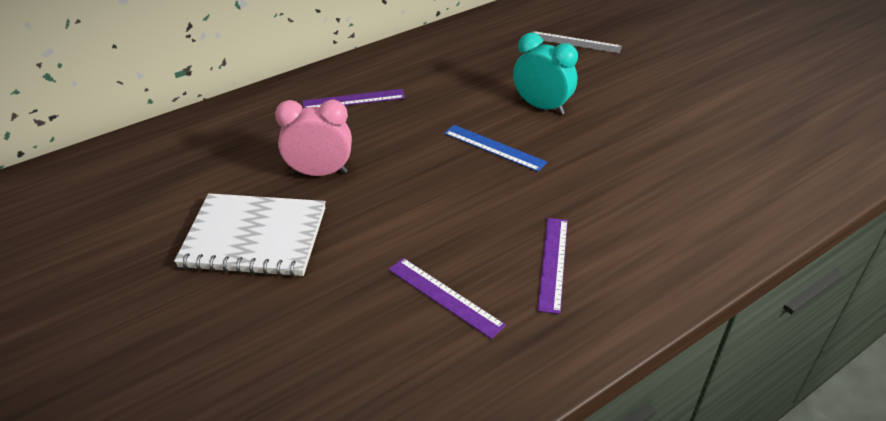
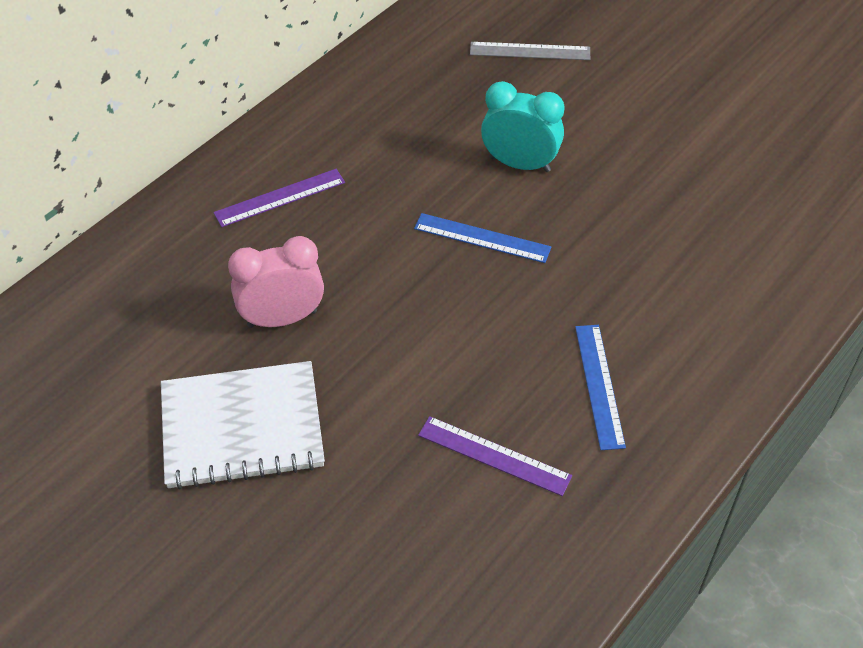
camera: 15 degrees left, 10 degrees up
(553, 263) = (599, 385): purple ruler -> blue ruler

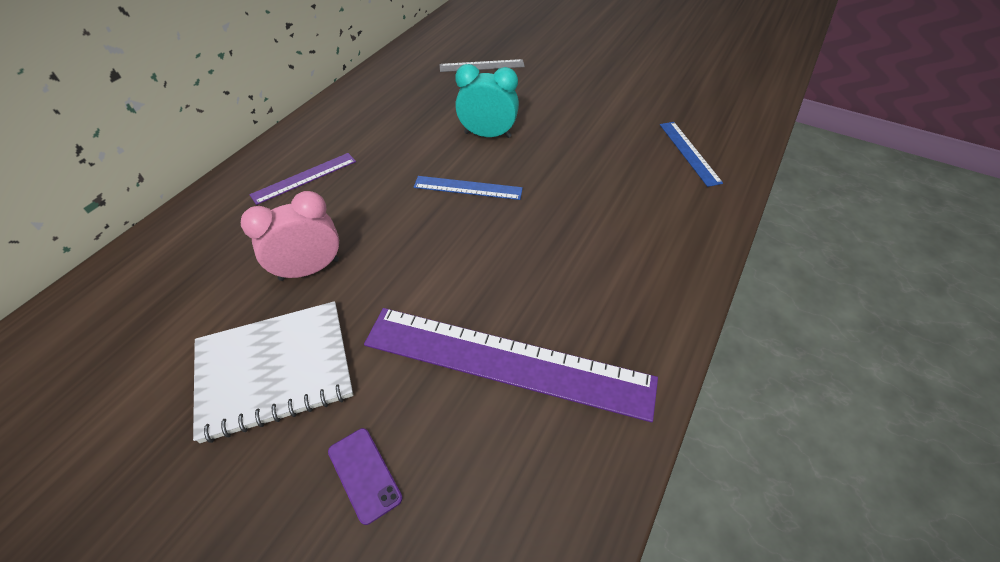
camera: 10 degrees left, 0 degrees up
(329, 543) = (364, 474): none -> purple phone
(494, 455) = (507, 361): purple ruler -> purple ruler, size x2.06
(599, 385) = (584, 287): blue ruler -> blue ruler (689, 152)

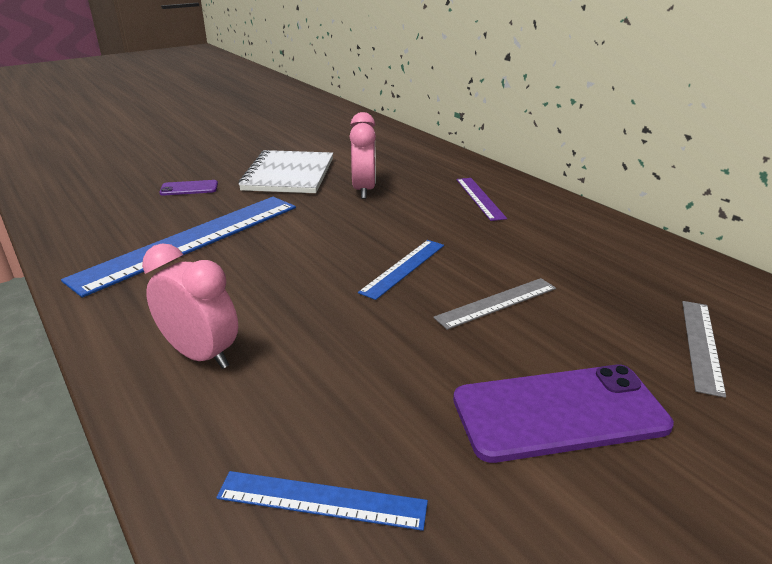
camera: 115 degrees right, 20 degrees down
(487, 135) = (497, 303): turquoise clock -> grey ruler
(507, 361) = (192, 241): purple ruler -> blue ruler
(573, 100) = (559, 413): none -> purple phone
(648, 246) = (201, 355): none -> pink clock

